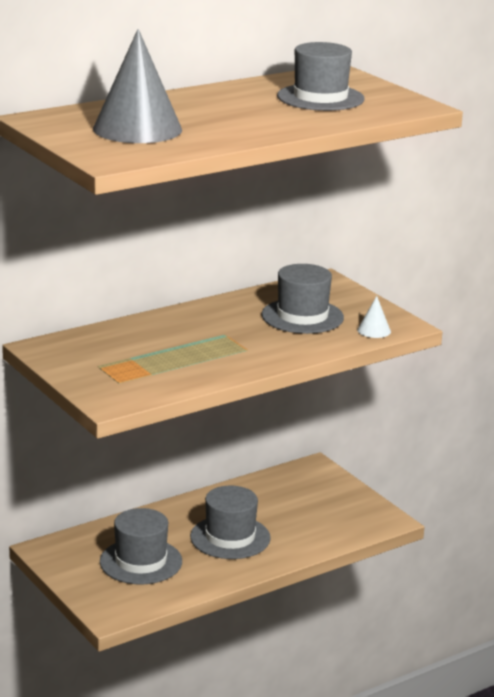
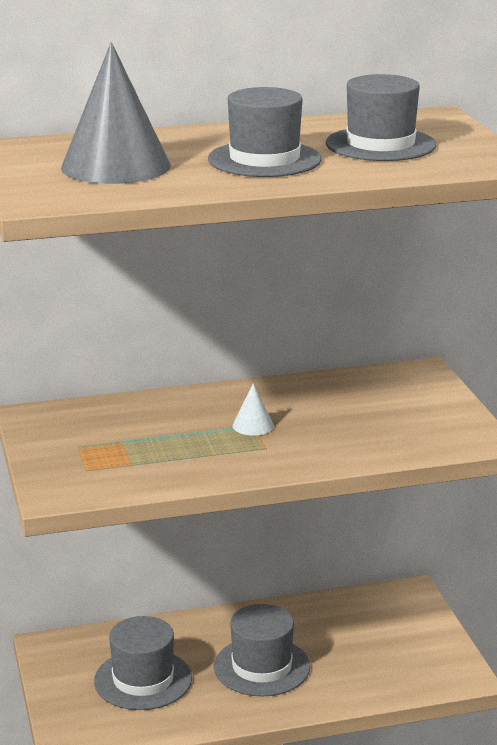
camera: 20 degrees right, 0 degrees up
(302, 316) = (362, 414): grey hat -> grey hat (264, 159)
(374, 330) = (438, 443): white cone -> white cone (253, 425)

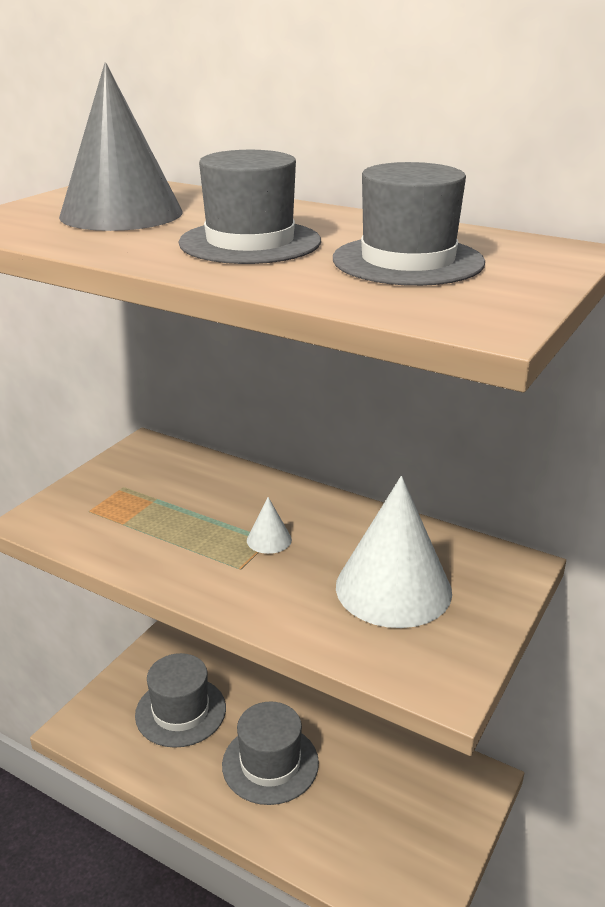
camera: 45 degrees right, 5 degrees up
(376, 413) = (393, 588): none -> white cone

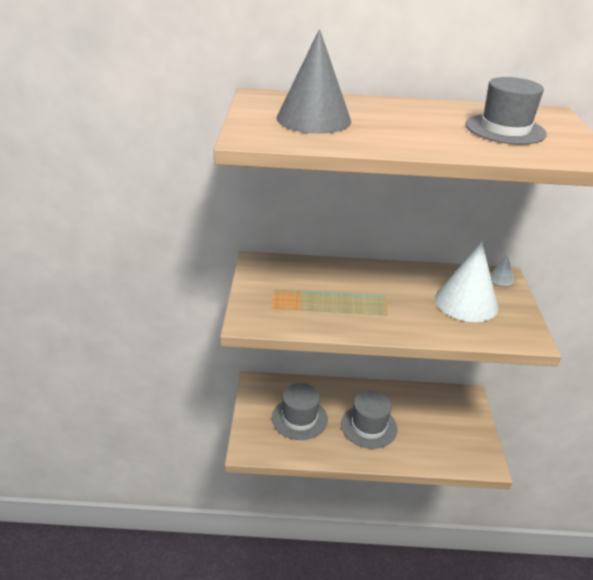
camera: 30 degrees left, 5 degrees up
(250, 242) = (417, 129): grey hat -> none
(269, 540) = (384, 296): white cone -> white cone (501, 278)

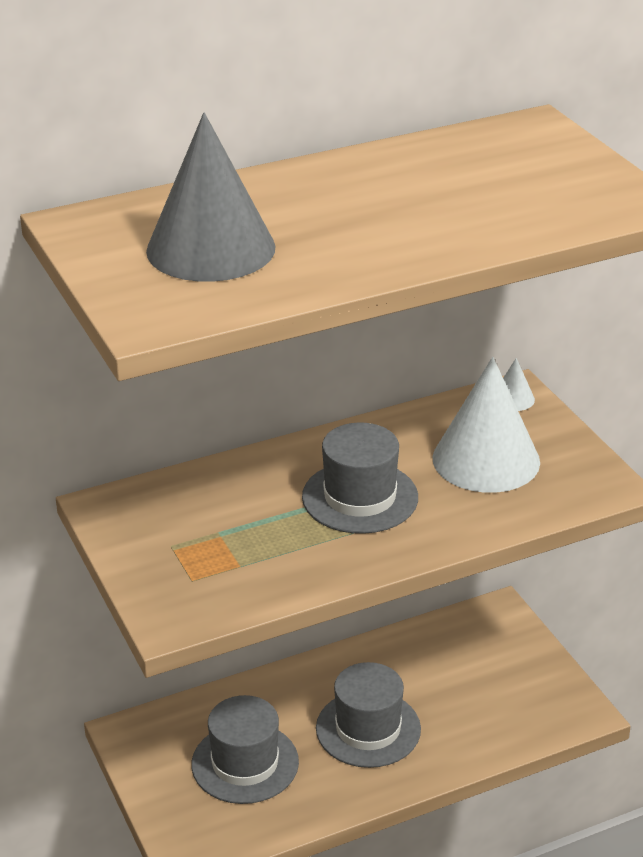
camera: 25 degrees left, 0 degrees up
(505, 129) = (496, 182): grey hat -> grey hat (360, 497)

